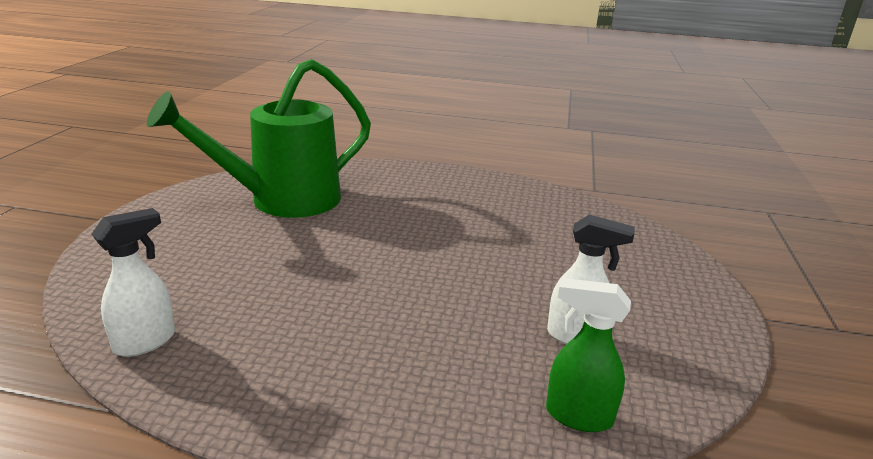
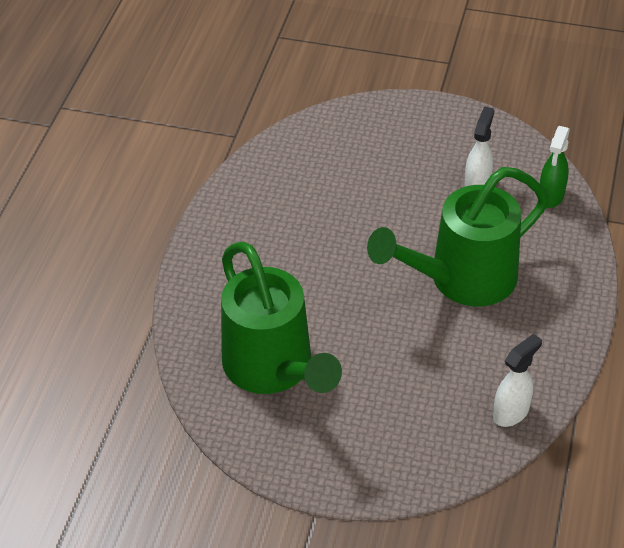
camera: 85 degrees left, 20 degrees up
(146, 341) = (511, 412): white spray bottle -> white spray bottle turned 90 degrees clockwise
(390, 313) = (461, 280): none -> green watering can

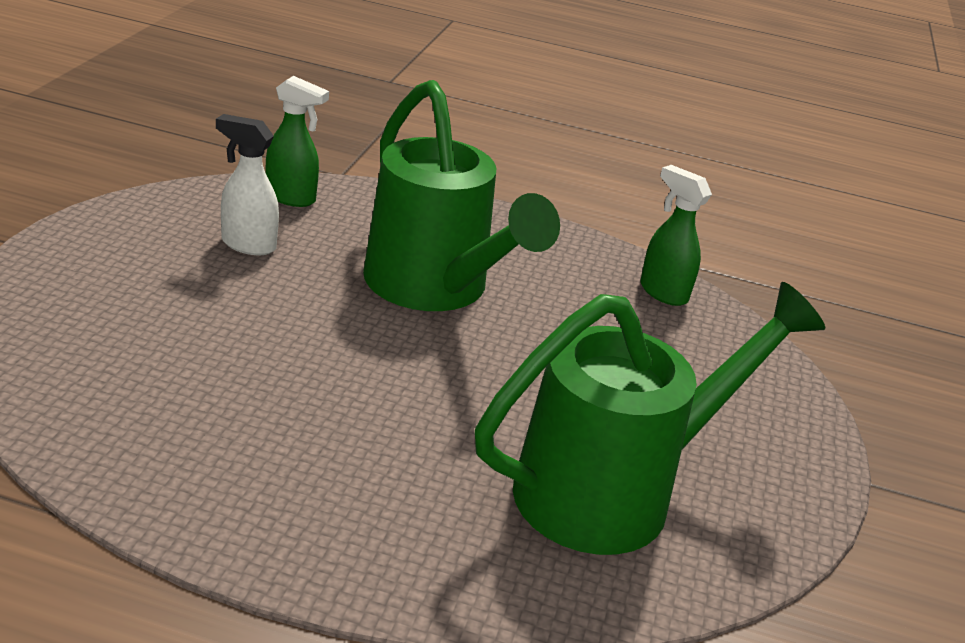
camera: 95 degrees left, 15 degrees down
(511, 412) = (662, 292): white spray bottle -> green spray bottle

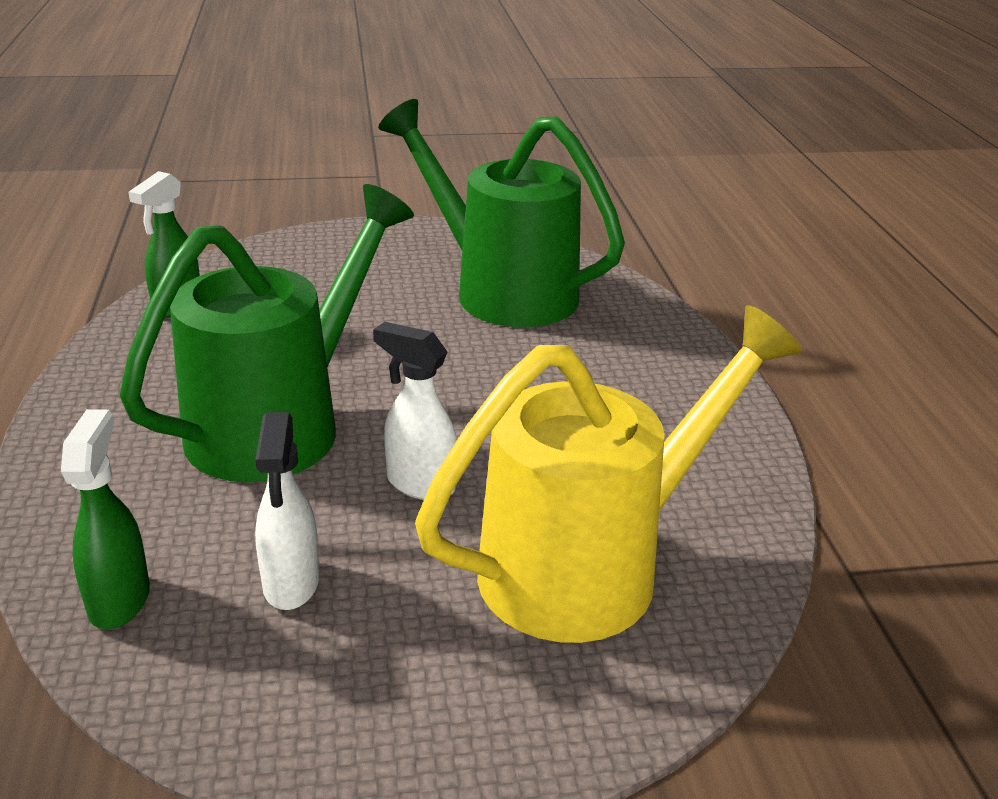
camera: 110 degrees left, 0 degrees up
(134, 353) = (592, 566): none -> yellow watering can
(303, 319) = (419, 484): none -> white spray bottle

